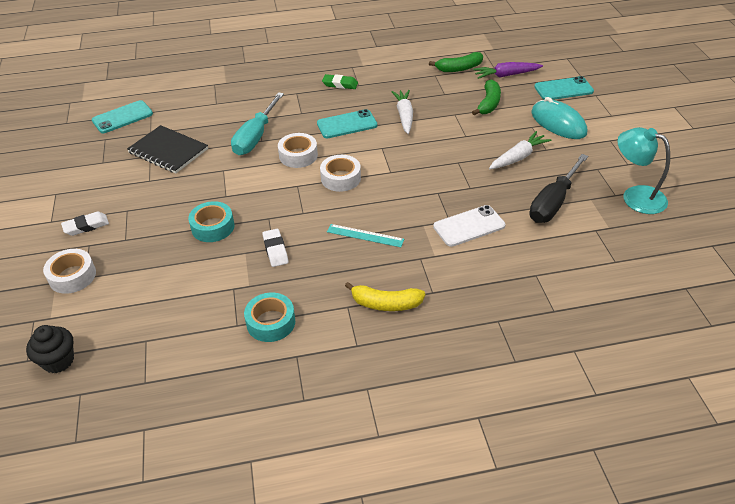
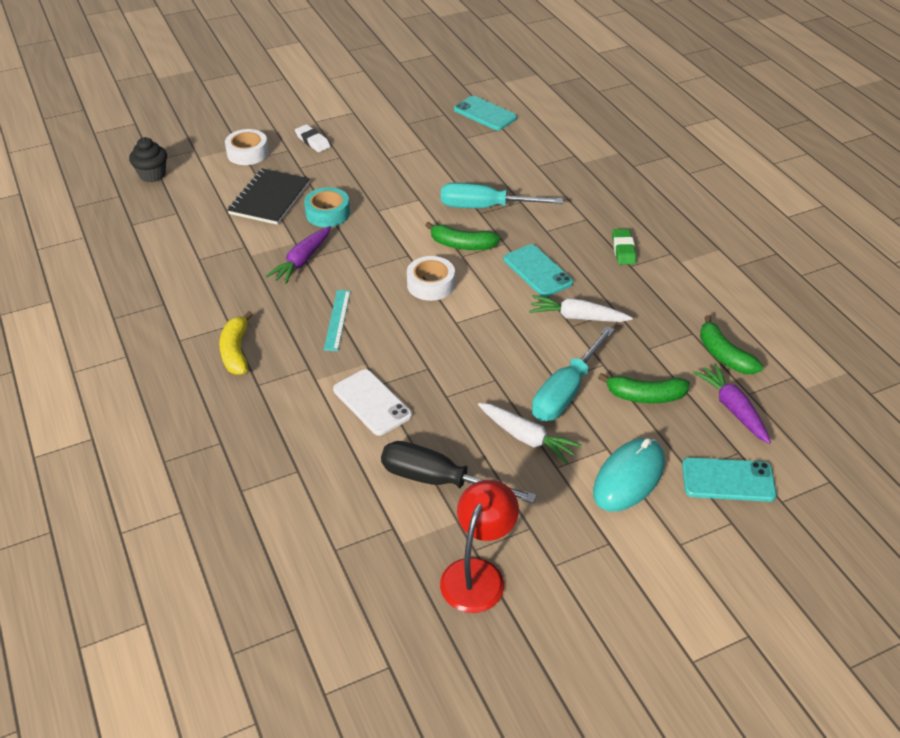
camera: 75 degrees right, 0 degrees up
(168, 151) = (438, 156): black notebook -> black notebook (269, 198)
(271, 322) = (204, 279): turquoise tape -> none
(275, 250) = (302, 261): white eraser -> purple carrot
(298, 155) = (462, 245): white tape -> green banana
(404, 116) = (577, 317): white carrot -> white carrot turned 150 degrees counterclockwise
(478, 134) = (565, 392): none -> turquoise screwdriver
(563, 89) = (728, 480): turquoise phone -> turquoise phone turned 60 degrees counterclockwise
(635, 196) = (478, 574): turquoise lamp -> red lamp

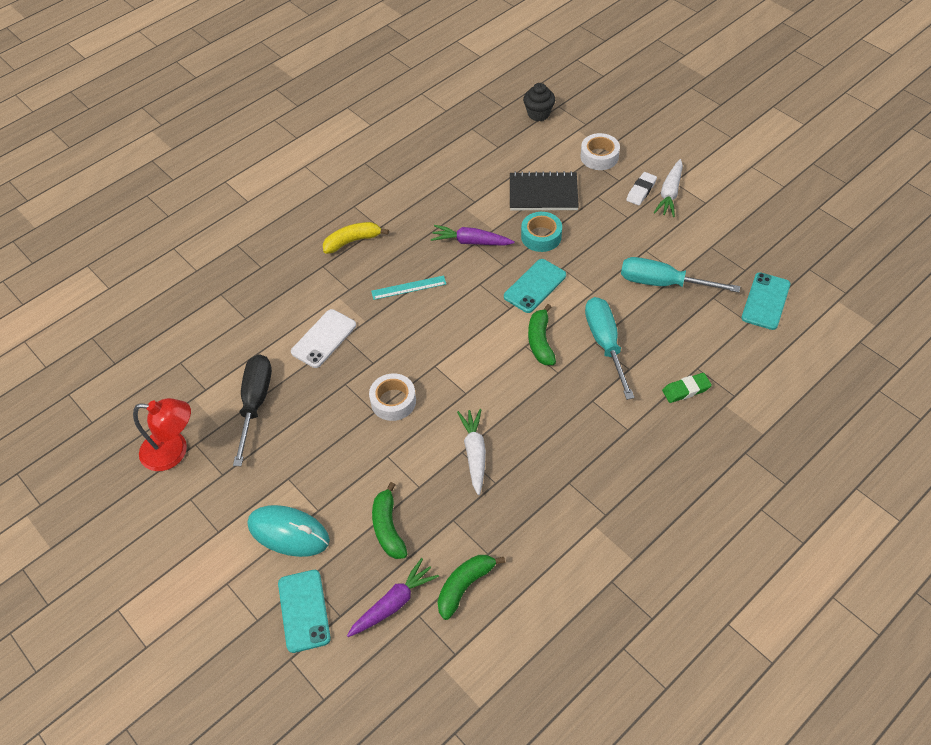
camera: 75 degrees right, 10 degrees up
(431, 284) = (476, 335): white tape -> white tape (393, 401)
(526, 438) = (314, 450): white carrot -> white carrot (670, 193)
(537, 271) = (528, 407): turquoise phone -> turquoise phone (535, 286)
(565, 392) = (374, 465): turquoise screwdriver -> turquoise screwdriver (662, 283)
(623, 250) = (591, 471): green eraser -> green eraser (686, 390)

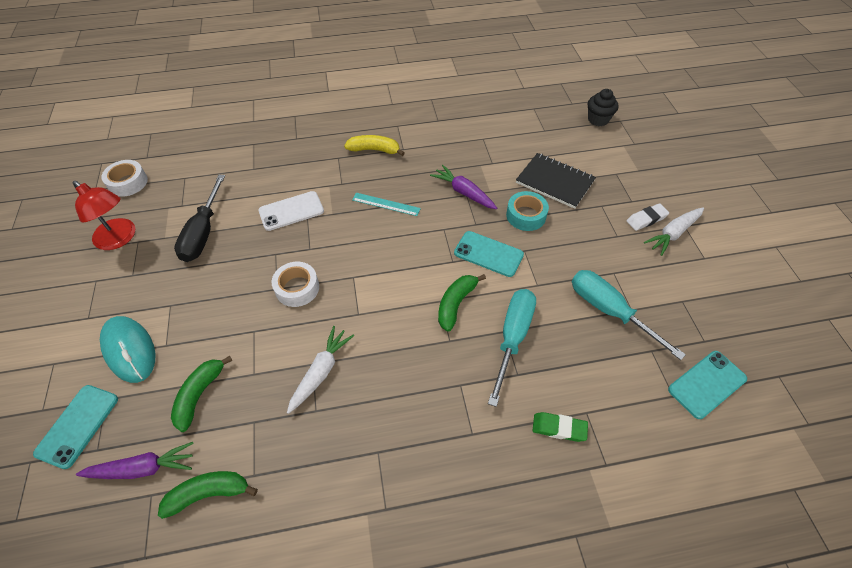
camera: 30 degrees right, 0 degrees up
(255, 403) = (203, 233): black screwdriver -> black screwdriver turned 150 degrees clockwise
(535, 286) = (488, 254): turquoise phone -> turquoise phone turned 45 degrees clockwise
(599, 156) = (627, 174): white tape -> white tape (128, 183)

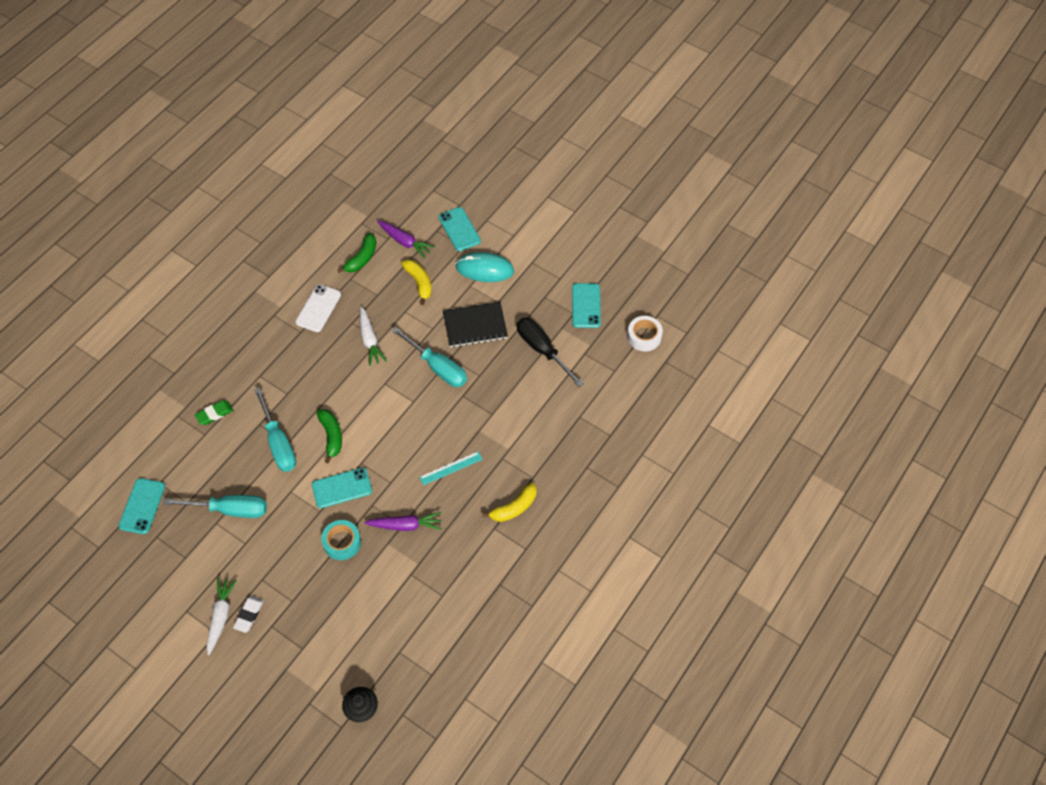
camera: 135 degrees right, 5 degrees up
(119, 239) = (586, 305): red lamp -> turquoise phone
(143, 468) = (405, 242): purple carrot -> purple carrot turned 90 degrees counterclockwise
(199, 395) = (419, 283): green banana -> yellow banana
(291, 211) = (508, 409): white phone -> white phone (318, 308)
(297, 288) = (438, 368): white tape -> turquoise screwdriver
(555, 182) = (345, 595): black notebook -> black notebook (475, 326)

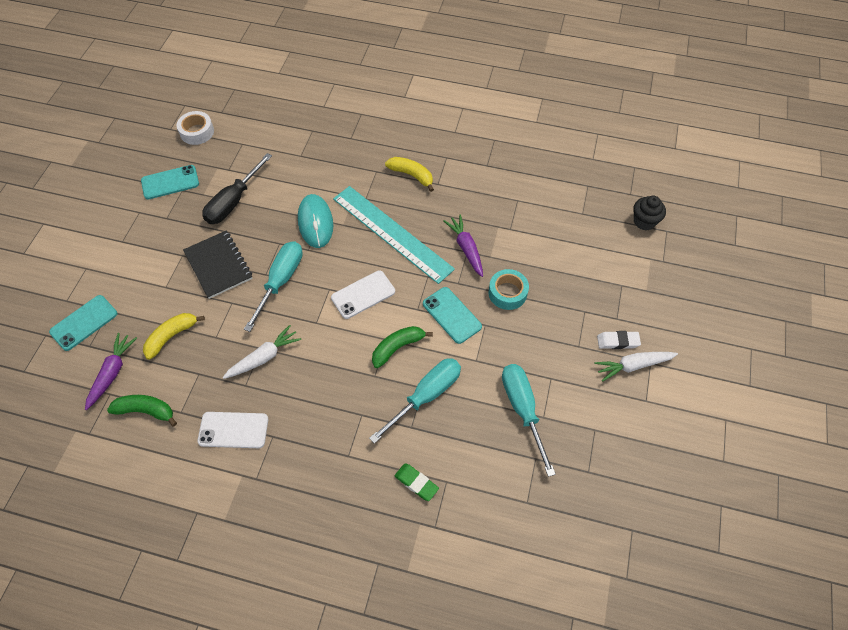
camera: 110 degrees left, 0 degrees up
(142, 506) = (562, 507): turquoise phone -> none
(395, 425) = (363, 295): none -> white phone
(451, 468) = (392, 233): turquoise ruler -> turquoise ruler, size x2.27
(484, 269) = (139, 280): turquoise mouse -> turquoise mouse (315, 222)

